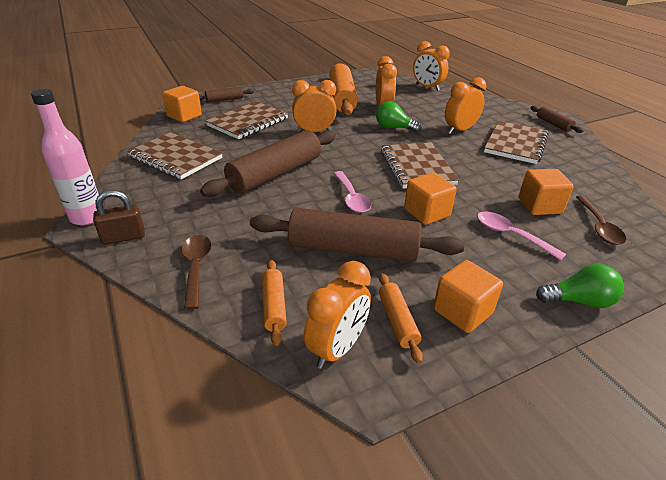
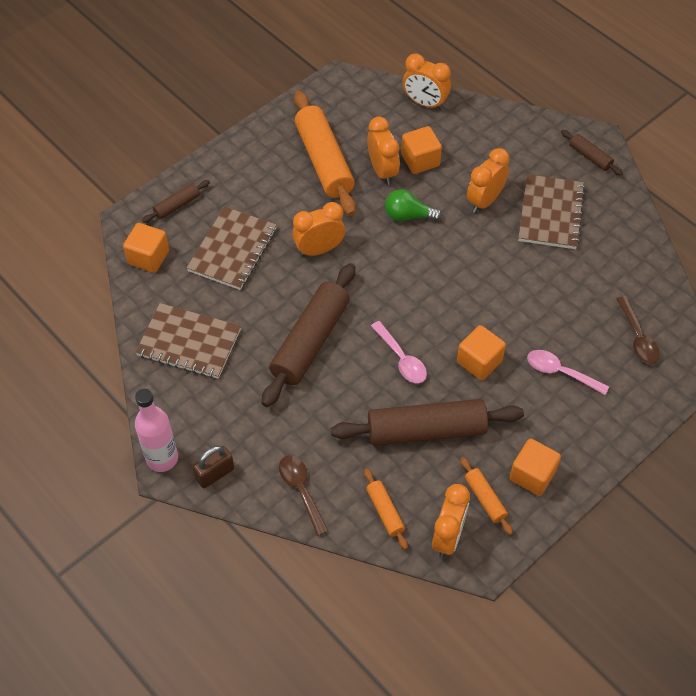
camera: 15 degrees left, 20 degrees up
(416, 167) = (452, 288): brown notebook -> none
(539, 206) = (583, 321): orange cube -> orange cube (420, 160)
(578, 301) = (620, 438): green light bulb -> none

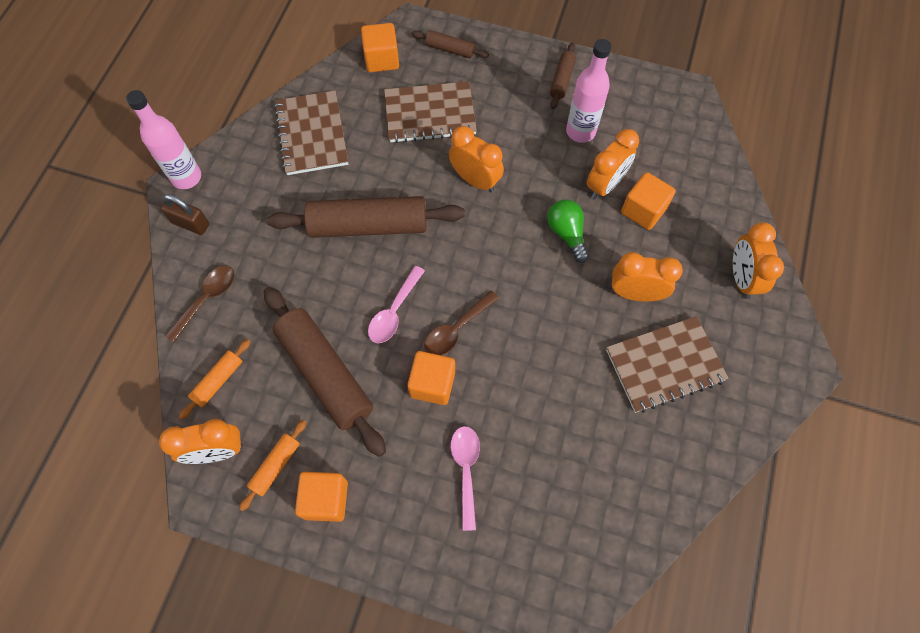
camera: 60 degrees right, 10 degrees up
(324, 161) = (580, 131): orange rolling pin -> pink bottle
(425, 103) = (719, 179): orange clock -> orange clock (741, 278)
(590, 157) = (773, 370): brown rolling pin -> brown rolling pin (562, 80)
(638, 337) = (560, 533): brown spoon -> brown spoon (456, 329)

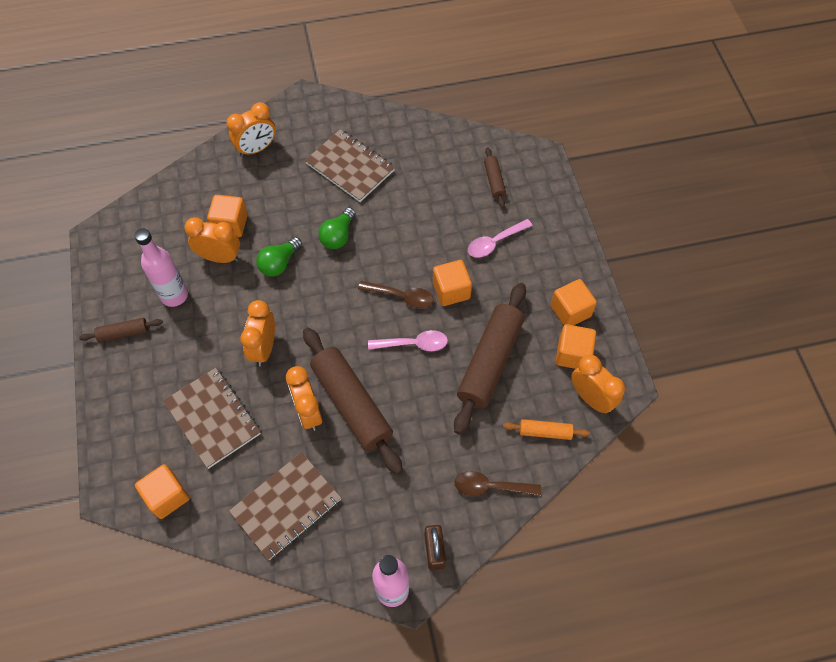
camera: 120 degrees left, 5 degrees down
(275, 466) = (572, 354): orange rolling pin -> orange cube
(450, 49) = (127, 441): brown rolling pin -> brown rolling pin (494, 181)
(571, 305) = (338, 236): none -> green light bulb
(635, 293) = (305, 203): orange clock -> orange clock (308, 412)

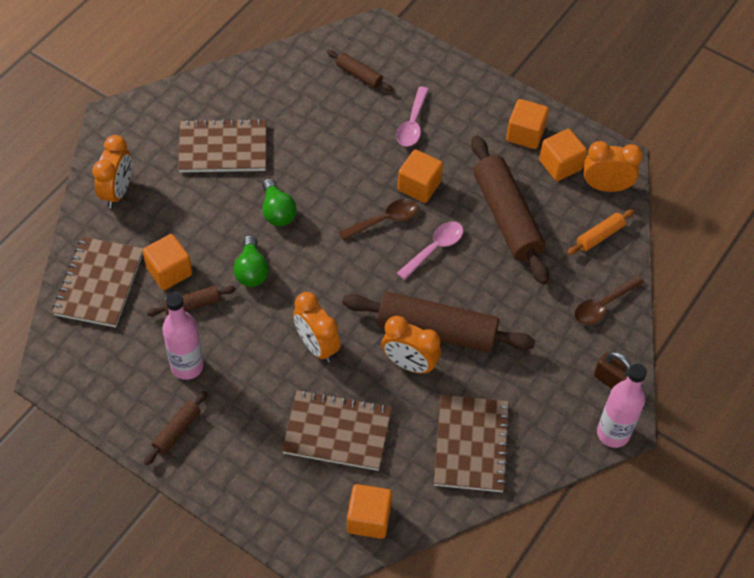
camera: 45 degrees left, 5 degrees down
(183, 200) = (99, 283): none -> brown notebook
(220, 257) = (192, 305): orange clock -> brown rolling pin

